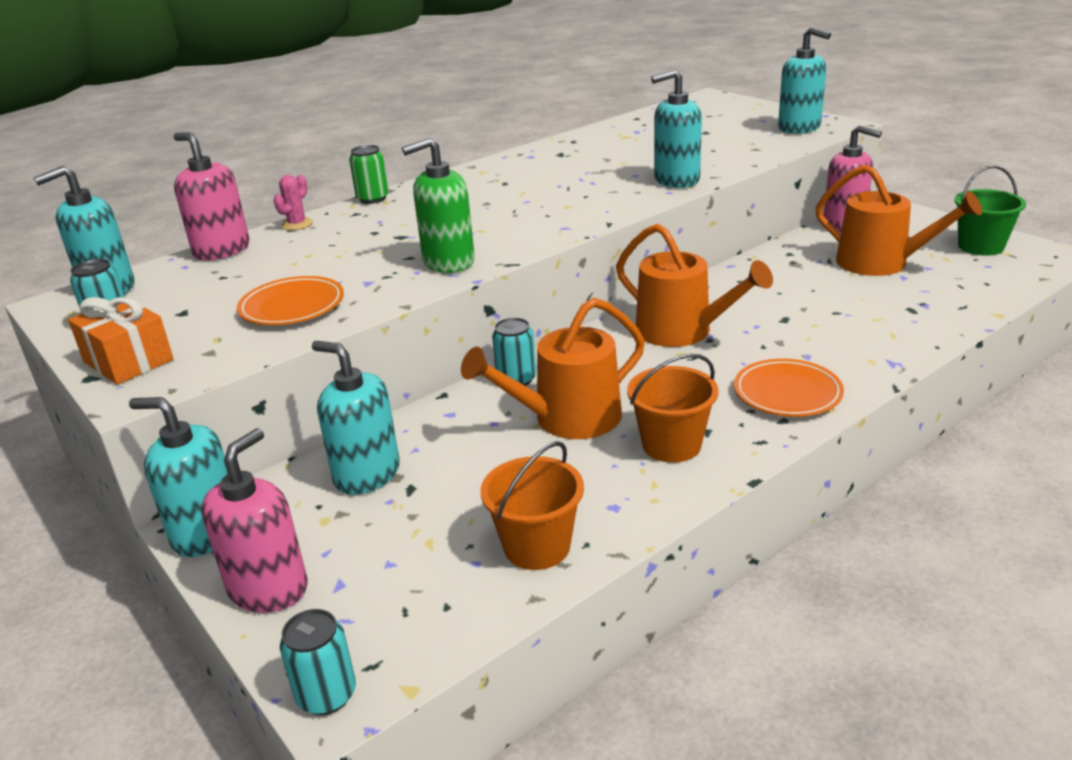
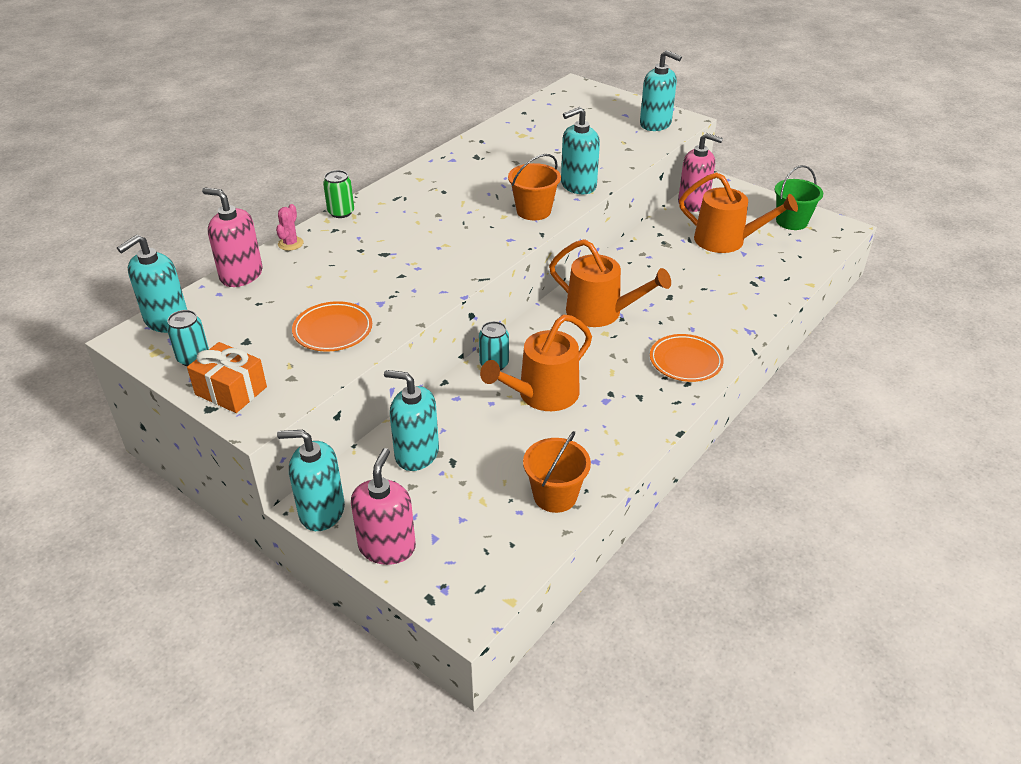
camera: 15 degrees left, 10 degrees up
(326, 695) = (460, 612): turquoise can -> none
(448, 262) = (434, 279): green soap dispenser -> none
(671, 445) = (619, 410): orange bucket -> orange bucket (533, 211)

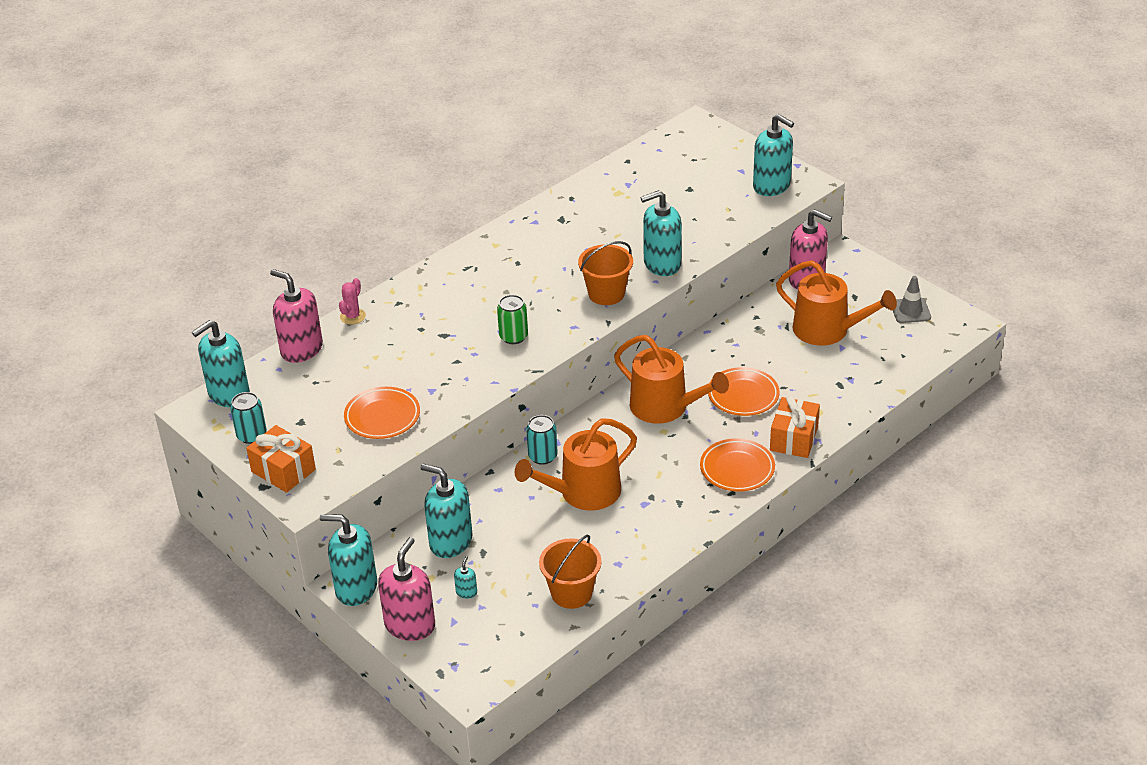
camera: 10 degrees right, 0 degrees up
(341, 212) = (407, 282): green can -> green can (513, 337)
(443, 505) = (466, 592): none -> turquoise soap dispenser
(669, 297) = (743, 395): none -> orange plate
(729, 331) = (794, 439): none -> orange gift
(791, 221) = (910, 311): green bucket -> grey traffic cone

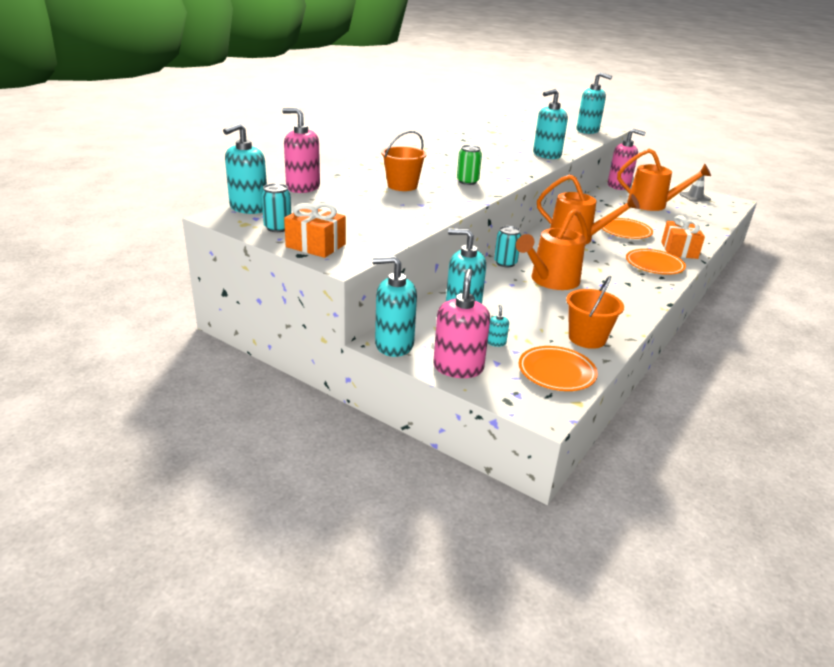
camera: 15 degrees left, 10 degrees down
(353, 316) = (337, 174): pink cactus -> none
(382, 417) = (389, 217): orange plate -> orange plate (556, 372)
(606, 293) = (519, 165): orange bucket -> orange bucket (402, 186)

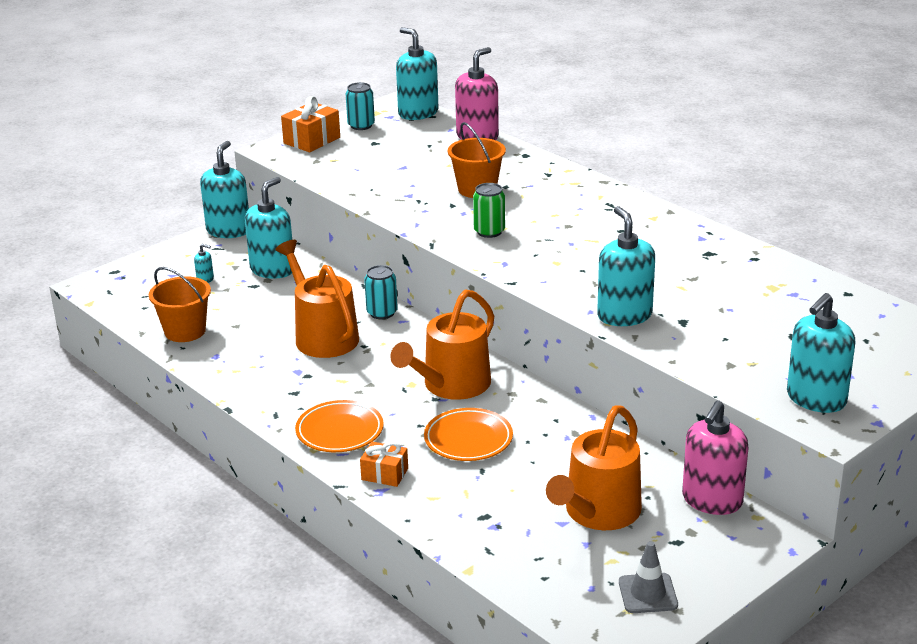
camera: 105 degrees right, 0 degrees up
(458, 367) = (175, 256): pink soap dispenser -> none
(556, 372) = (138, 302): orange plate -> none
(679, 250) = (384, 474): orange gift -> orange gift, size x0.65

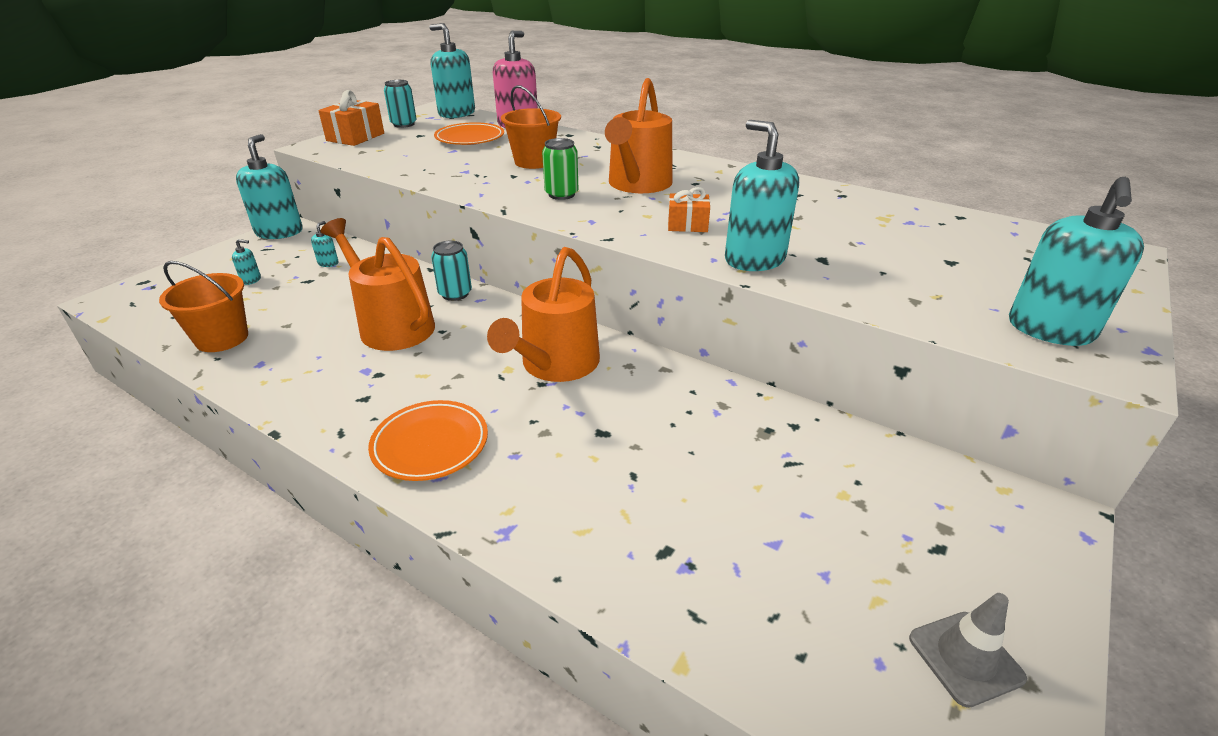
camera: 15 degrees left, 5 degrees up
(272, 270) = (328, 263): turquoise soap dispenser -> turquoise soap dispenser, size x0.42
(384, 474) = (505, 502): orange gift -> orange gift (687, 225)
(468, 439) = (600, 432): orange plate -> orange plate (470, 139)
(598, 512) = (812, 517): orange watering can -> orange watering can (638, 184)
(712, 500) = (935, 474): pink soap dispenser -> none

